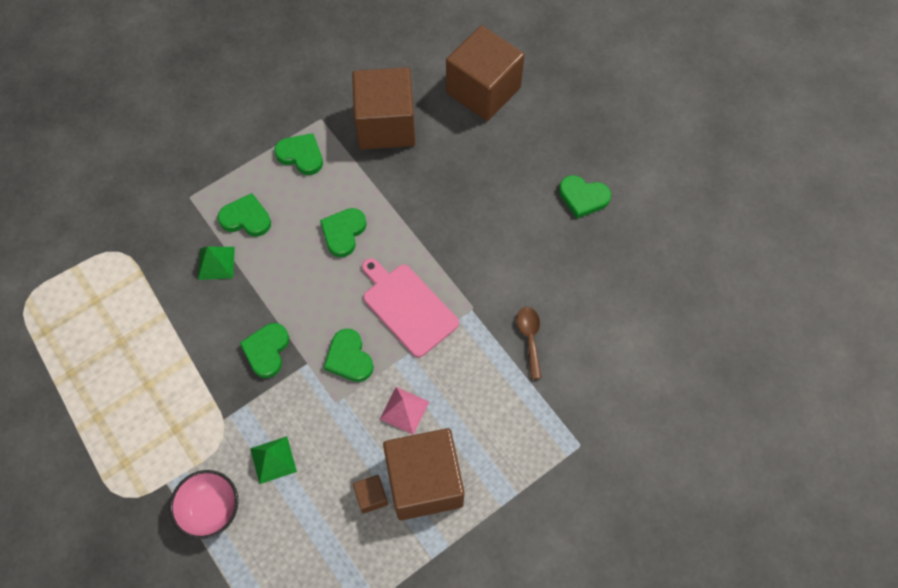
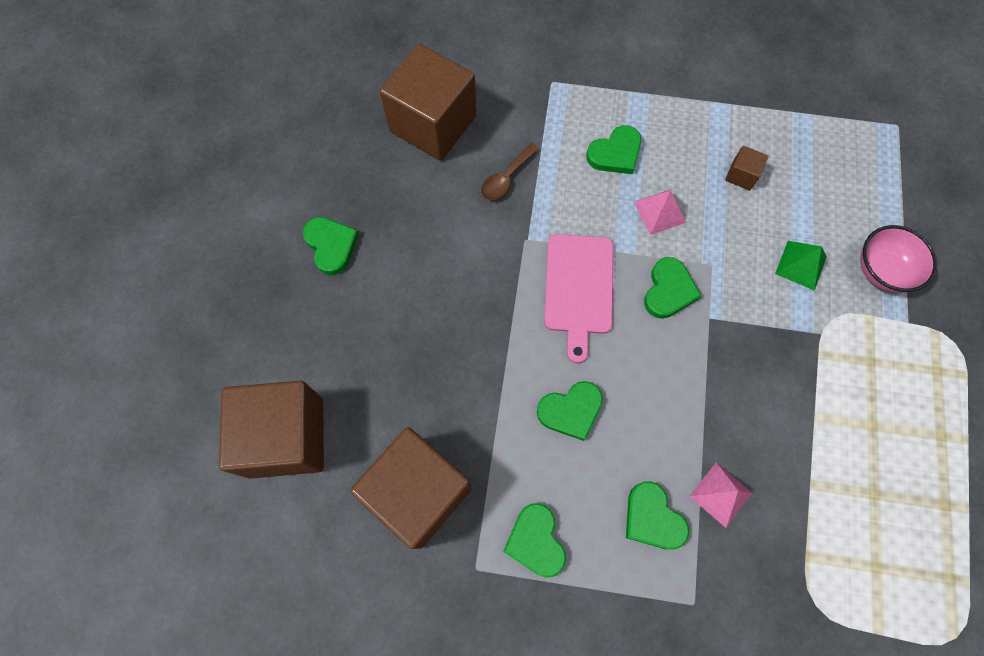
camera: 135 degrees left, 5 degrees up
(216, 263) = (721, 494): green pyramid -> pink pyramid
(267, 350) = (737, 360): green heart -> green heart (615, 153)
(424, 482) = (691, 152): brown cube -> brown cube (433, 124)

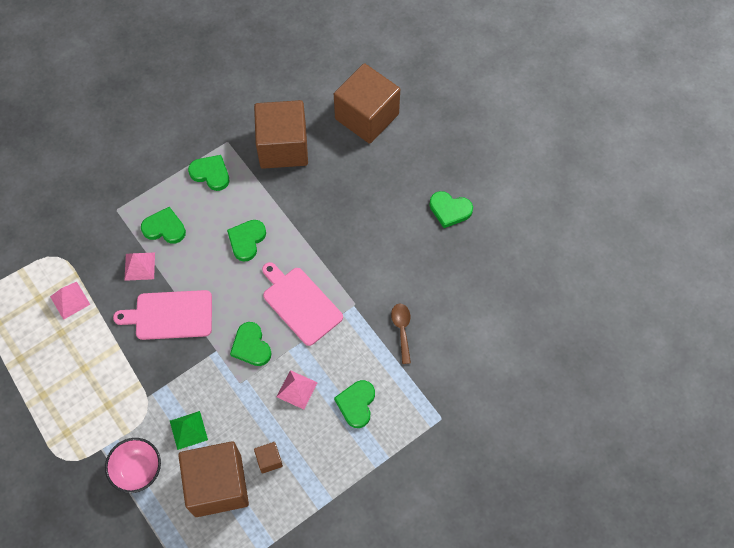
camera: 135 degrees right, 5 degrees down
(433, 124) = (478, 324): brown cube -> brown cube (218, 485)
(729, 400) = (170, 315): none -> pink cutting board
(838, 527) = (70, 300): none -> pink pyramid

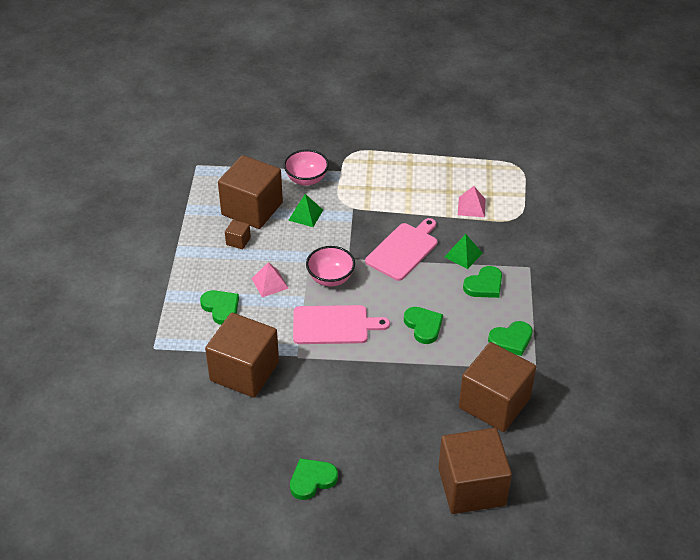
camera: 130 degrees right, 20 degrees down
(139, 266) = (463, 255): pink pyramid -> green pyramid
(251, 346) = (330, 278): green heart -> pink bowl
(402, 330) = (244, 371): brown spoon -> brown cube

